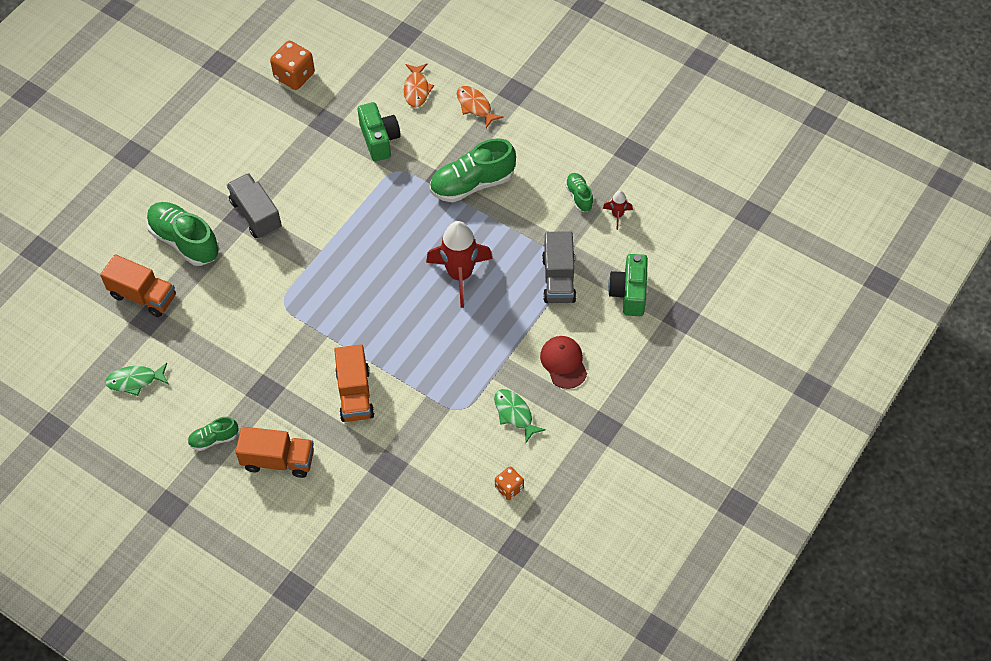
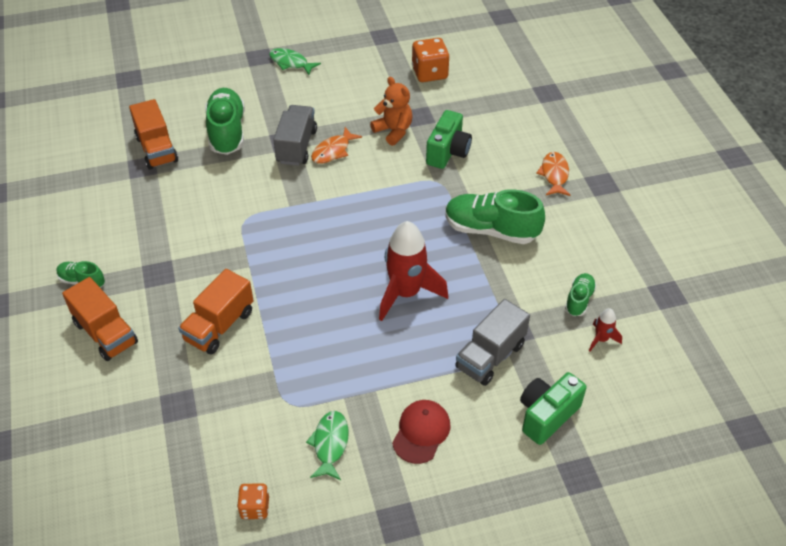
camera: 40 degrees right, 10 degrees down
(135, 381) = (82, 201): green fish -> green fish (291, 63)
(319, 149) = (393, 131): none -> orange teddy bear
(416, 89) = (516, 135): orange fish -> orange fish (333, 151)

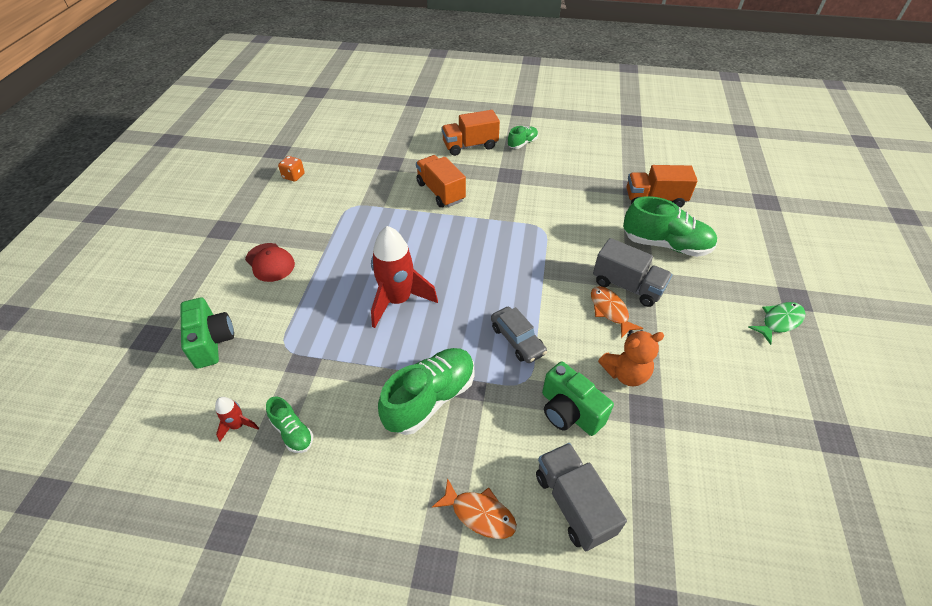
camera: 115 degrees right, 0 degrees up
(330, 444) = (304, 216): green fish -> none
(400, 197) = (517, 340): none -> grey car
(429, 73) = (736, 459): orange dice -> none
(490, 356) = (294, 330): grey truck -> grey truck (573, 503)

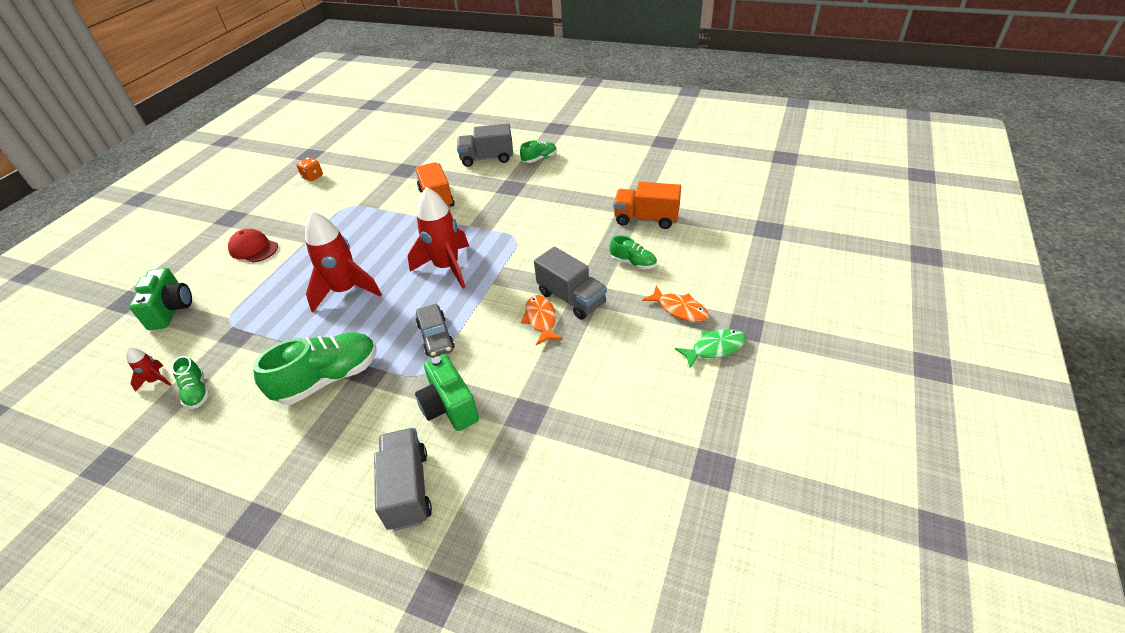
camera: 15 degrees right, 5 degrees down
(270, 262) = (253, 248): red cap -> red cap turned 150 degrees clockwise
(470, 146) = (487, 158): orange truck -> grey truck
(479, 514) = (317, 484): orange fish -> orange fish (679, 309)
(490, 265) = (447, 267): none -> red rocket
(625, 373) = (524, 379): orange teddy bear -> none
(665, 244) = (633, 263): green shoe -> green shoe, size x0.52

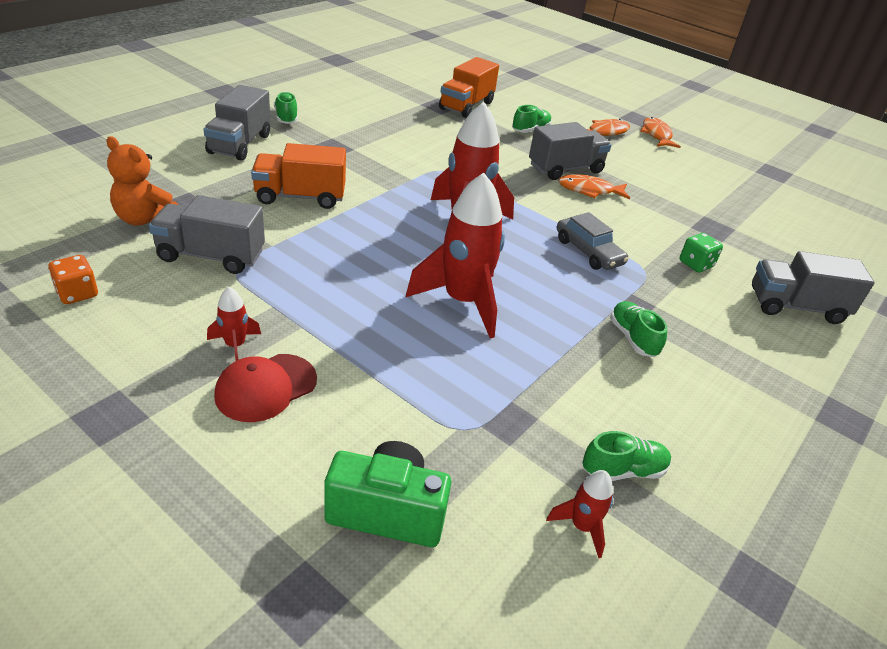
camera: 80 degrees left, 5 degrees down
(283, 229) = (235, 346): none -> red rocket
(328, 379) = (633, 338): green shoe -> green shoe, size x0.52
(358, 195) = (211, 256): none -> grey truck
(383, 166) = (145, 219): none -> orange teddy bear
(436, 336) = (588, 252): grey car -> grey car turned 60 degrees clockwise
(449, 407) = (696, 264): green camera -> green dice
(714, 348) = (656, 135): green fish -> orange fish

